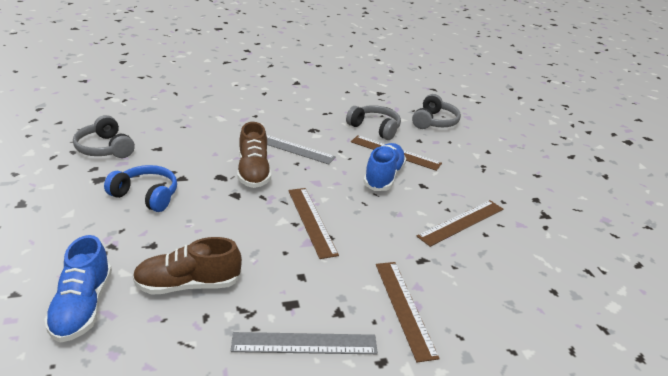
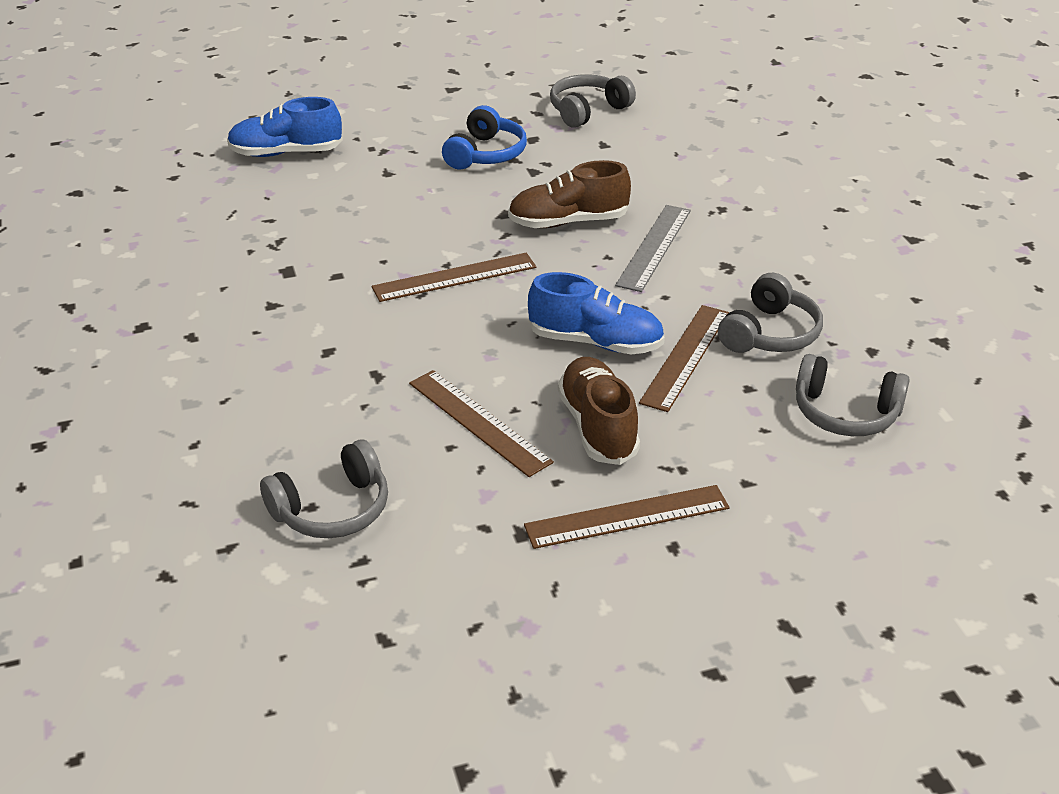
camera: 90 degrees right, 5 degrees up
(188, 285) = (319, 203): brown shoe -> brown shoe (598, 426)
(304, 343) = (224, 283): grey ruler -> none
(404, 308) = (278, 355): brown ruler -> brown ruler (627, 517)
(553, 282) = (332, 509): none -> grey headphones

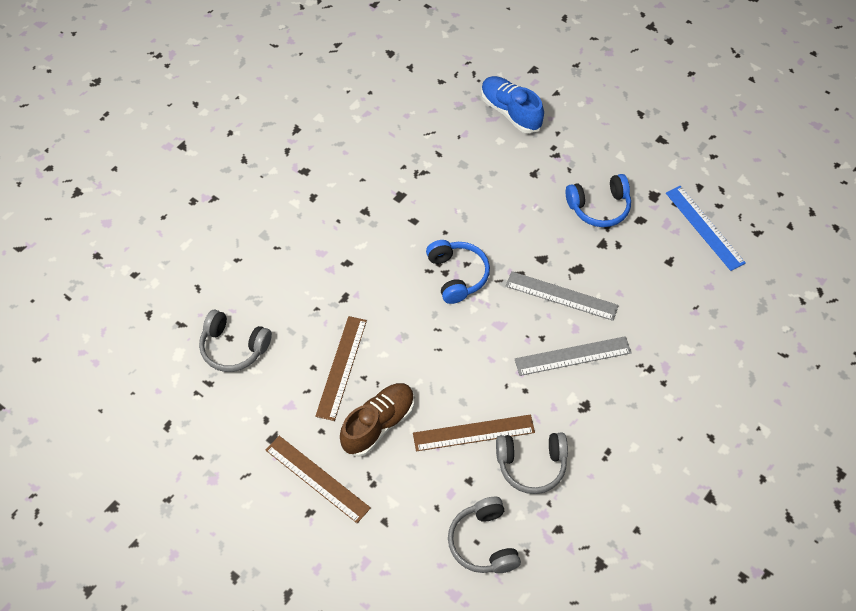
camera: 55 degrees right, 20 degrees up
(454, 277) = (457, 275): brown ruler -> blue headphones
(568, 222) = (561, 296): brown shoe -> grey ruler
(588, 110) = (704, 227): grey headphones -> blue ruler
(595, 342) = (452, 380): blue shoe -> none

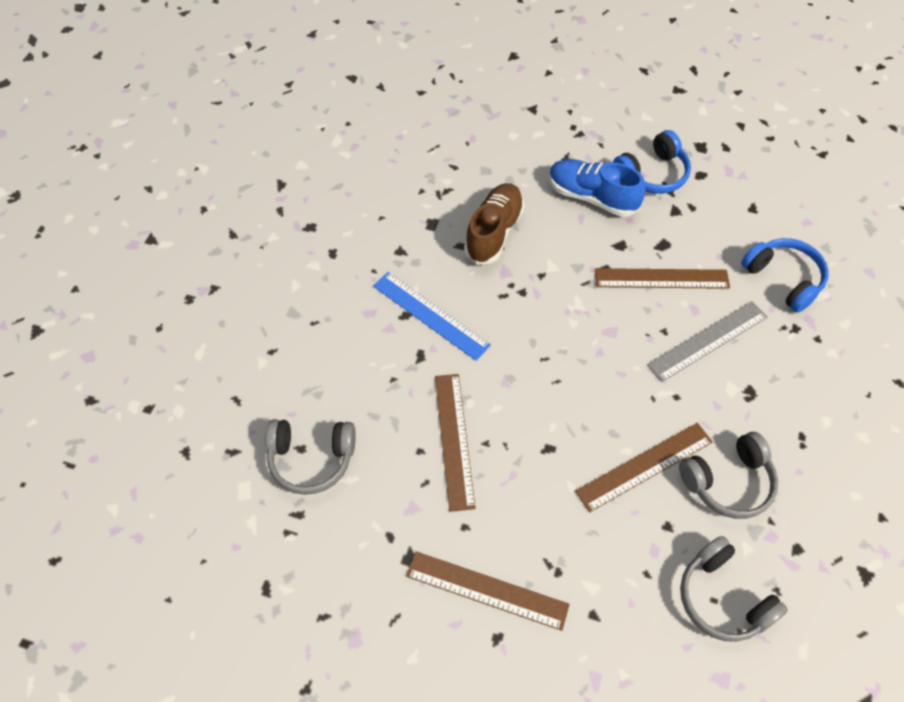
camera: 20 degrees left, 0 degrees up
(378, 424) = (530, 495): brown shoe -> brown shoe (494, 232)
(457, 275) = (537, 291): blue headphones -> blue headphones (783, 279)
(510, 112) = (510, 103): blue shoe -> blue shoe (592, 197)
(561, 296) = (661, 278): grey ruler -> brown ruler
(704, 227) = (768, 164): blue ruler -> blue ruler (430, 315)

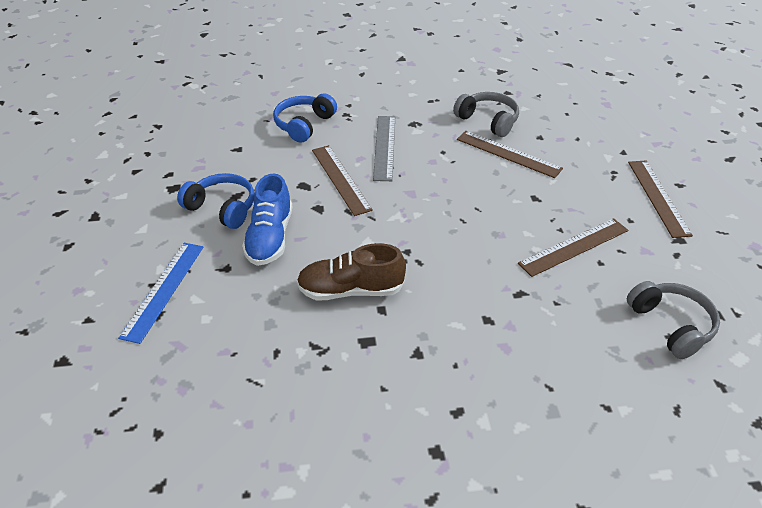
camera: 115 degrees left, 15 degrees down
(430, 315) = (474, 302): blue ruler -> blue ruler (163, 290)
(708, 340) = (384, 147): grey ruler -> grey ruler turned 60 degrees clockwise
(722, 598) = (562, 111): grey headphones -> none

